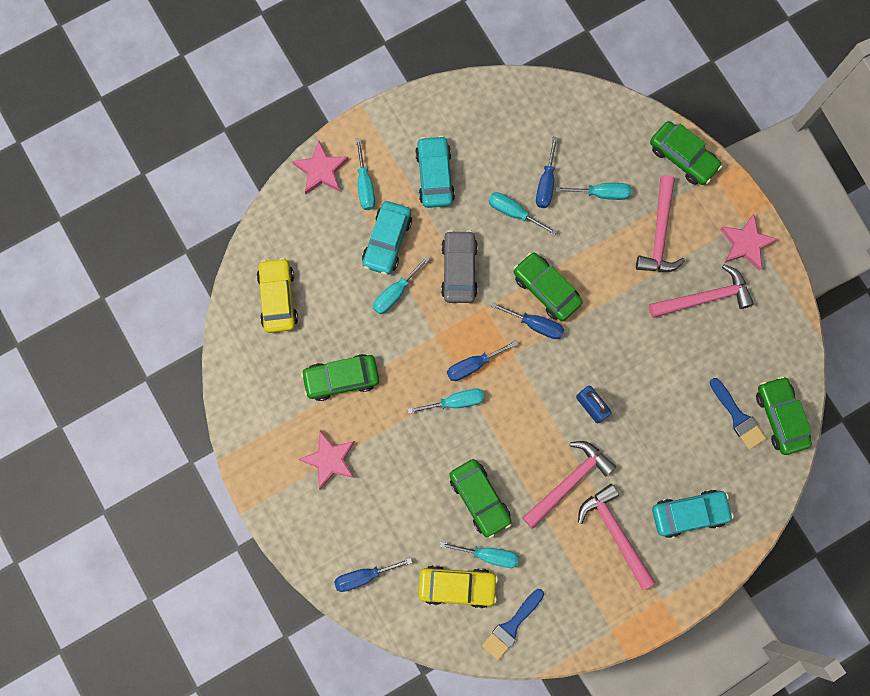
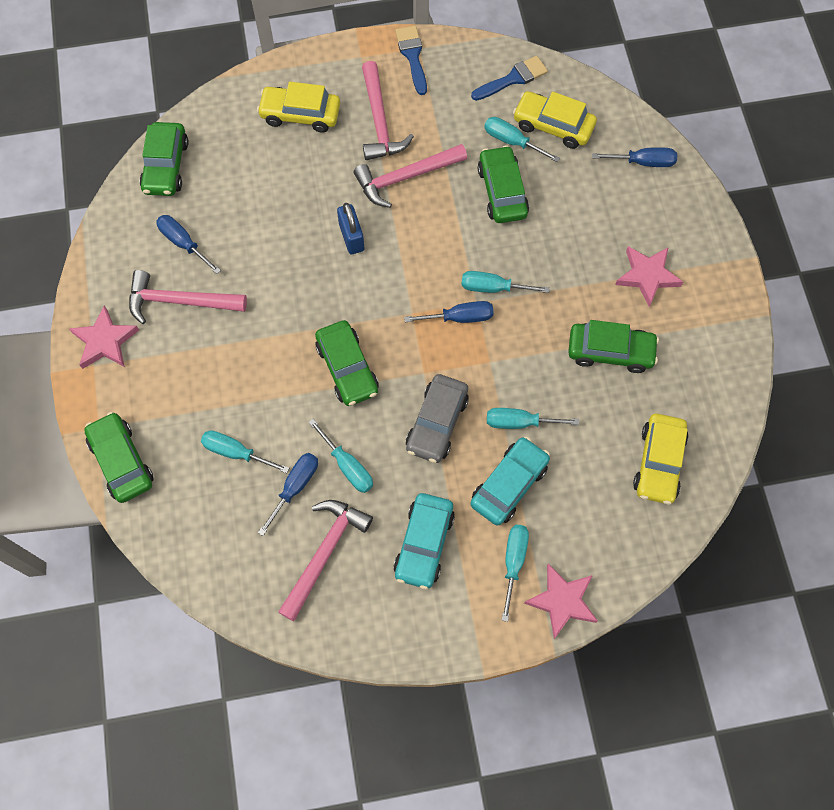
camera: 160 degrees left, 10 degrees down
(395, 293) = (519, 422): turquoise screwdriver -> turquoise screwdriver turned 150 degrees counterclockwise
(535, 324) = (375, 336): blue screwdriver -> blue screwdriver (183, 243)
(659, 233) = (193, 385): pink hammer -> pink hammer (325, 553)
(689, 513) = (300, 114): turquoise car -> yellow car
(738, 417) = (208, 180): blue brush -> blue brush (412, 56)

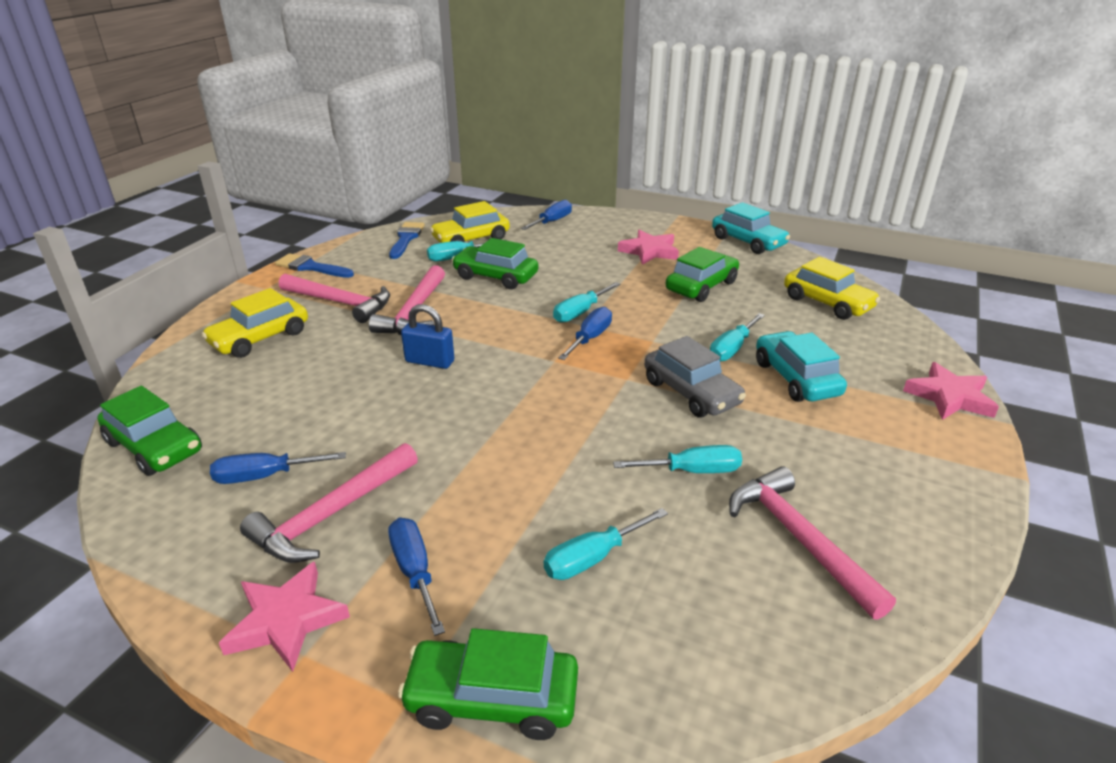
camera: 55 degrees left, 35 degrees down
(295, 487) = (686, 525): blue screwdriver -> blue screwdriver (415, 572)
(347, 368) = (571, 422): green car -> none
(424, 544) = (832, 456): turquoise car -> turquoise car (748, 242)
(513, 562) = (889, 408): turquoise screwdriver -> none

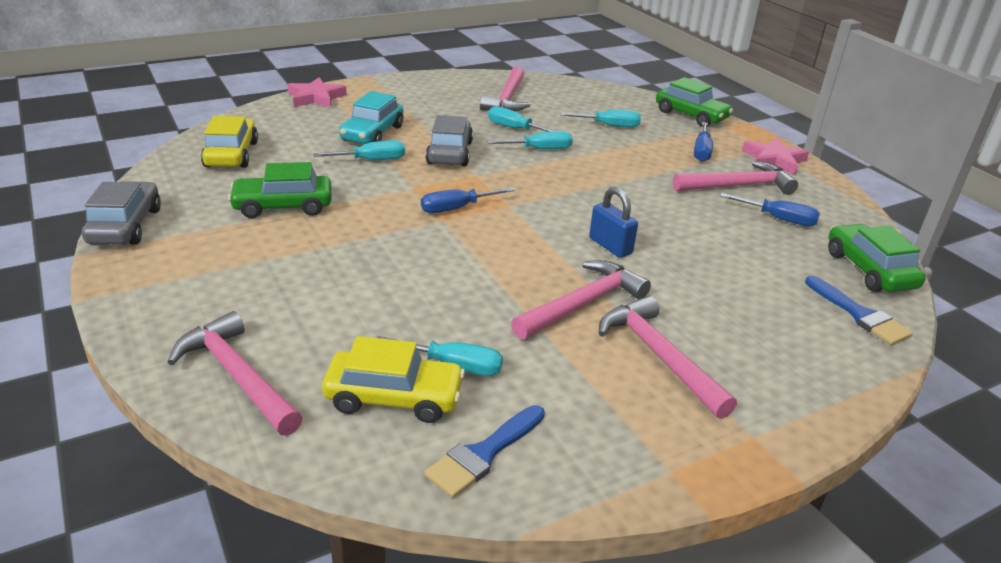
camera: 145 degrees left, 0 degrees up
(260, 338) = (771, 344): yellow car -> none
(311, 267) = (672, 454): blue brush -> blue brush (859, 314)
(495, 277) = (448, 310): green car -> none
(552, 222) = (237, 376): blue screwdriver -> pink hammer
(580, 312) = (428, 231): turquoise screwdriver -> turquoise screwdriver (540, 149)
(649, 251) = (237, 263): pink star -> none
(748, 242) = (125, 226): turquoise car -> grey car

